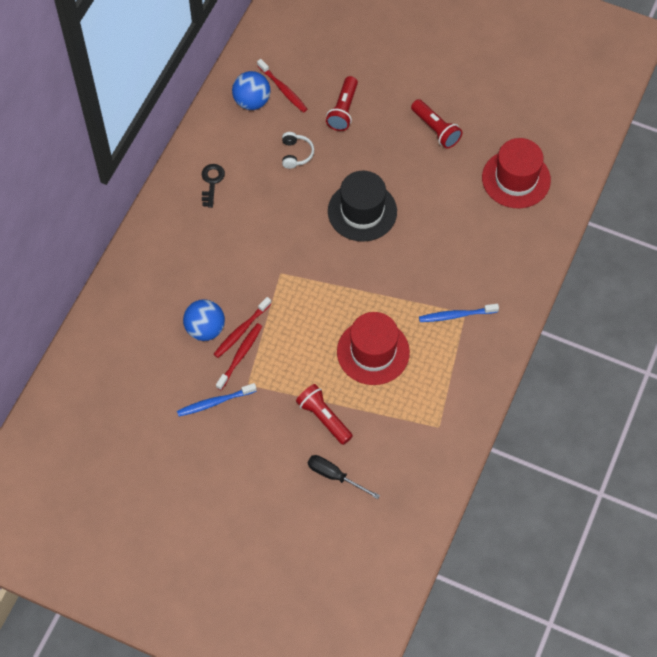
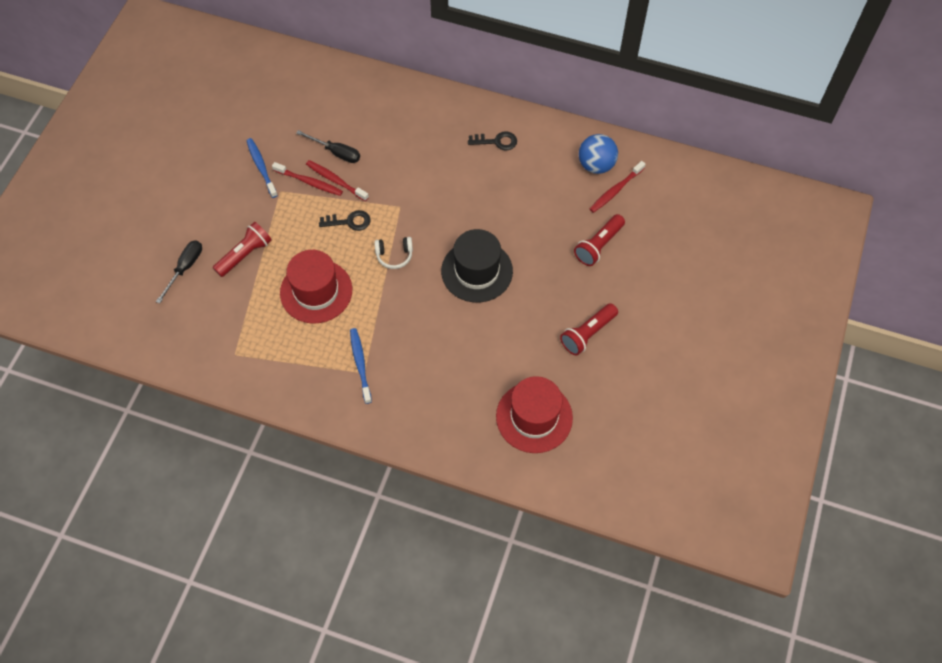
camera: 85 degrees right, 0 degrees up
(205, 329) = (336, 152): blue ball -> black screwdriver
(293, 319) = (349, 221): none -> black key
(296, 154) = (538, 208): white headphones -> white headphones (394, 255)
(343, 110) = (598, 245): red flashlight -> red flashlight turned 60 degrees counterclockwise

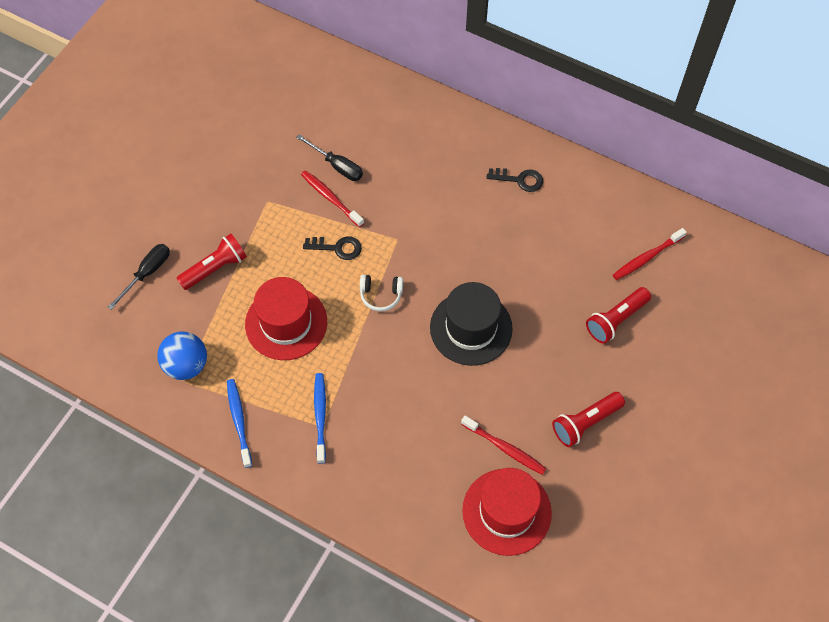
camera: 10 degrees right, 0 degrees up
(261, 167) = (251, 171): blue toothbrush -> blue toothbrush (239, 422)
(309, 182) = (301, 195): red toothbrush -> red toothbrush (504, 448)
(596, 165) = (629, 224): blue ball -> blue ball (186, 365)

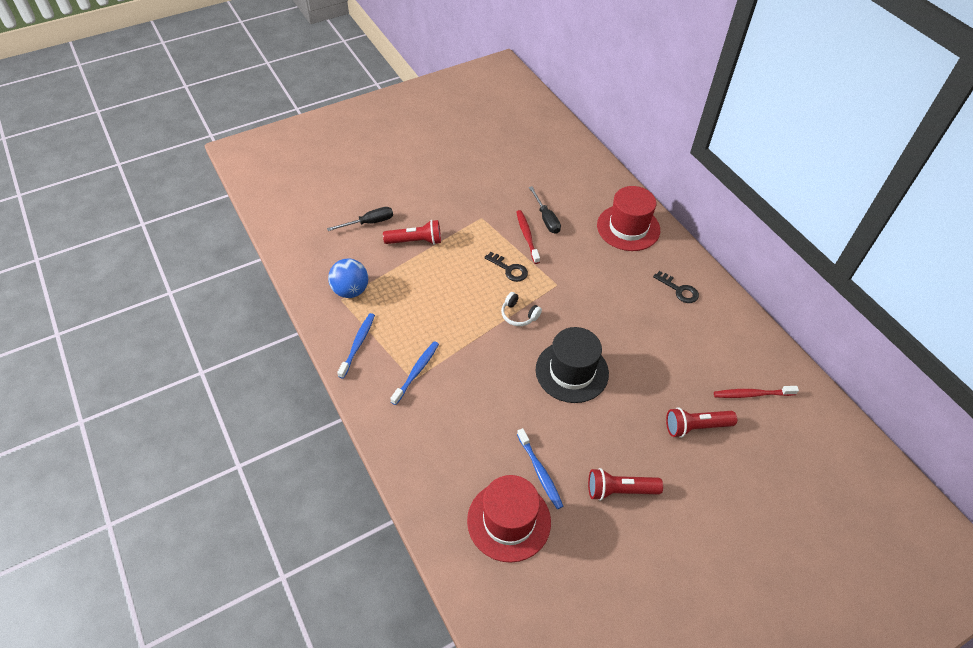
camera: 30 degrees right, 10 degrees down
(286, 323) = (438, 298): red hat -> red hat (628, 227)
(504, 448) = (540, 471): red toothbrush -> blue toothbrush

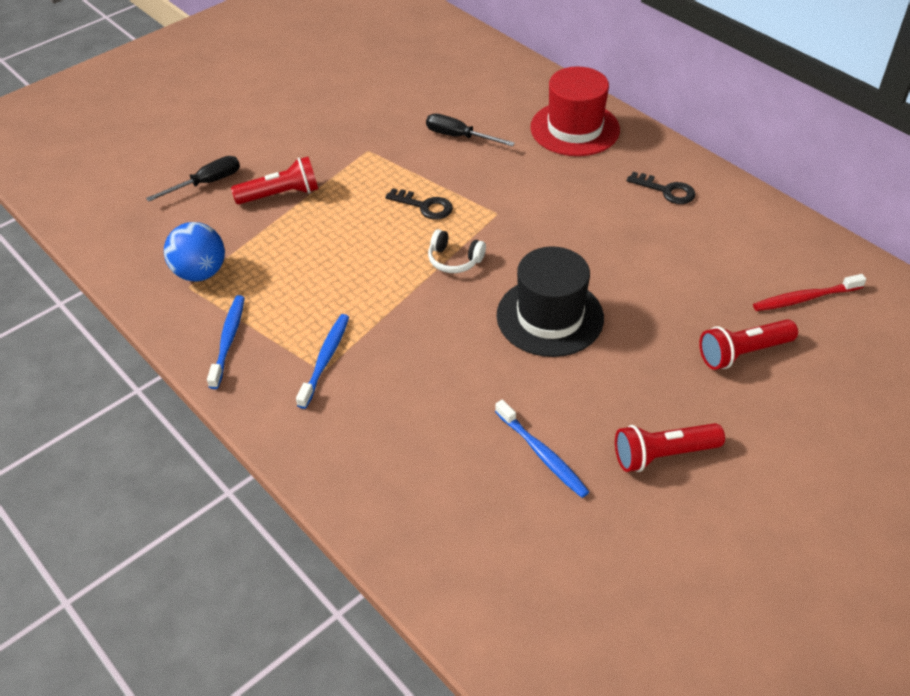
camera: 10 degrees left, 5 degrees down
(509, 521) = (515, 529): red hat -> none
(527, 236) = (438, 162): red toothbrush -> none
(546, 219) = (459, 137): black screwdriver -> black screwdriver turned 150 degrees clockwise

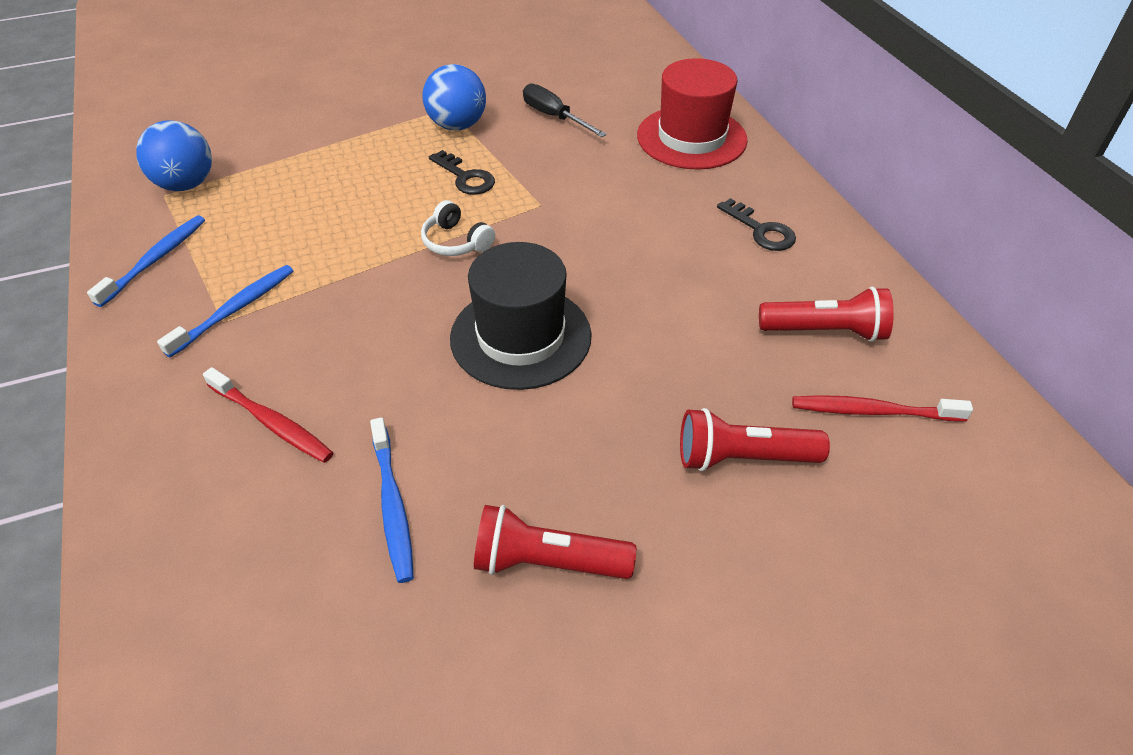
camera: 20 degrees right, 0 degrees up
(206, 183) = (264, 102): black screwdriver -> none
(280, 194) = (326, 129): red flashlight -> red flashlight (825, 331)
(387, 163) = (457, 125): none -> blue ball
(418, 429) = (271, 422): none -> red toothbrush

